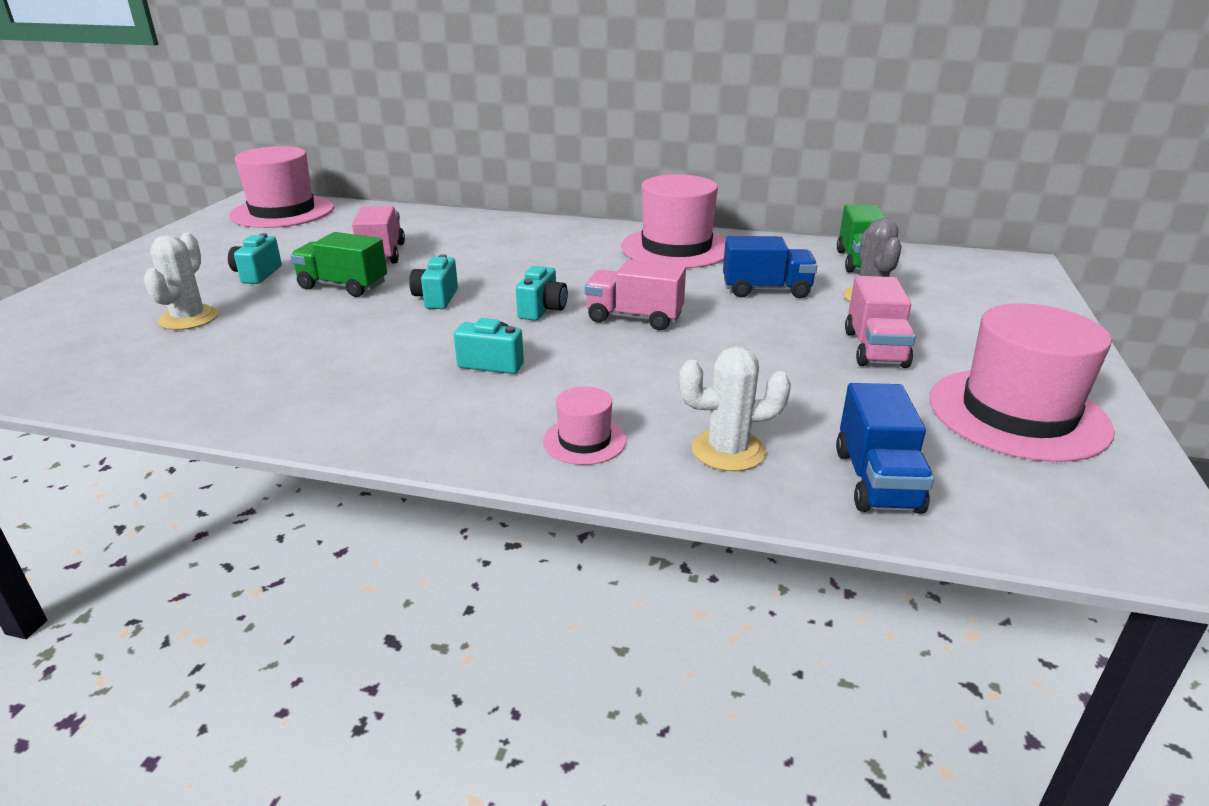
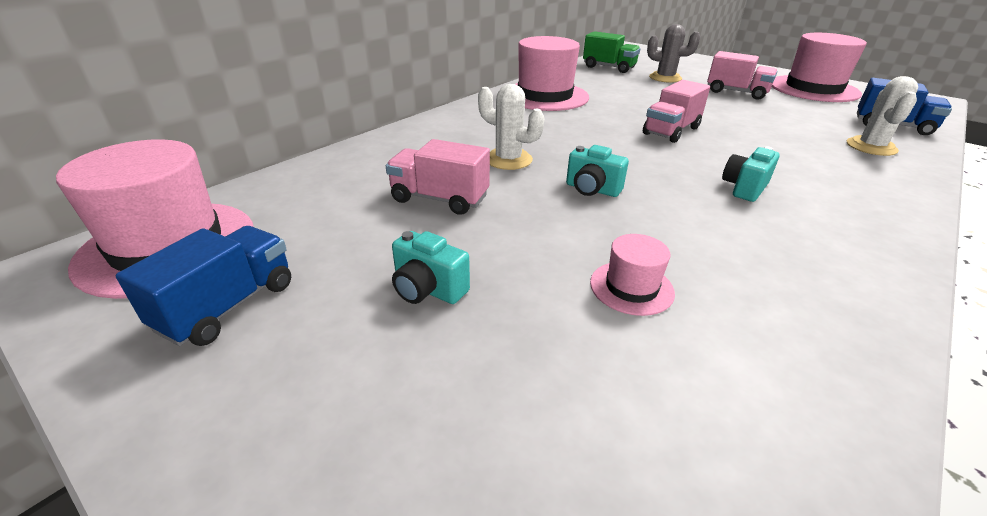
camera: 65 degrees left, 5 degrees up
(189, 318) = (562, 364): white cactus -> white cactus (508, 160)
(343, 286) = (522, 232): green truck -> none
(542, 310) = (642, 154): turquoise camera -> none
(584, 441) = (871, 180): pink hat -> pink hat (631, 287)
(766, 290) = (640, 93): blue truck -> blue truck (228, 306)

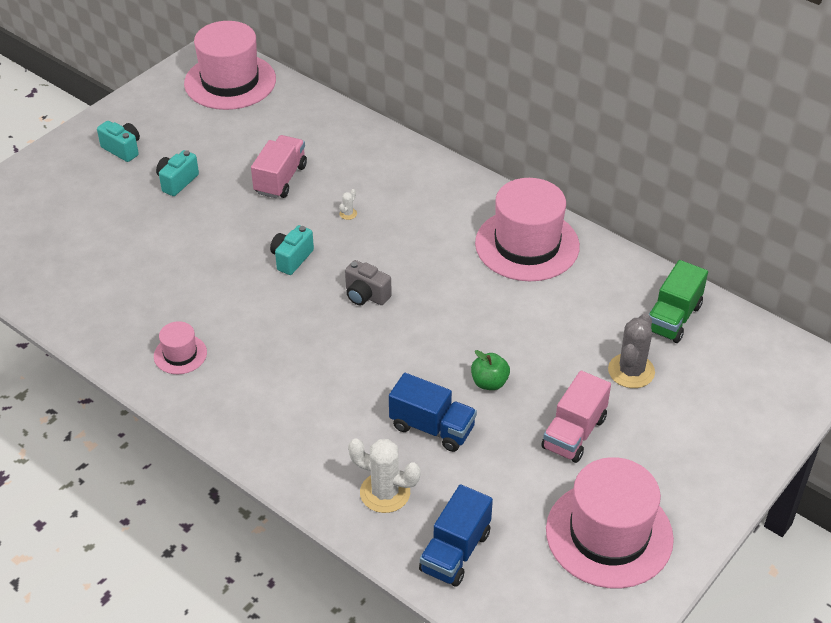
camera: 90 degrees right, 10 degrees up
(228, 306) = (174, 117): blue truck -> blue truck (432, 427)
(508, 160) = (348, 214): white cactus -> white cactus, size x0.43
(631, 287) = (167, 262): pink hat -> pink hat (180, 354)
(634, 152) = (366, 295): none -> grey camera
(671, 131) = (422, 333): pink truck -> none
(710, 111) = (489, 383): none -> green apple
(744, 188) = (290, 352): turquoise camera -> turquoise camera (122, 149)

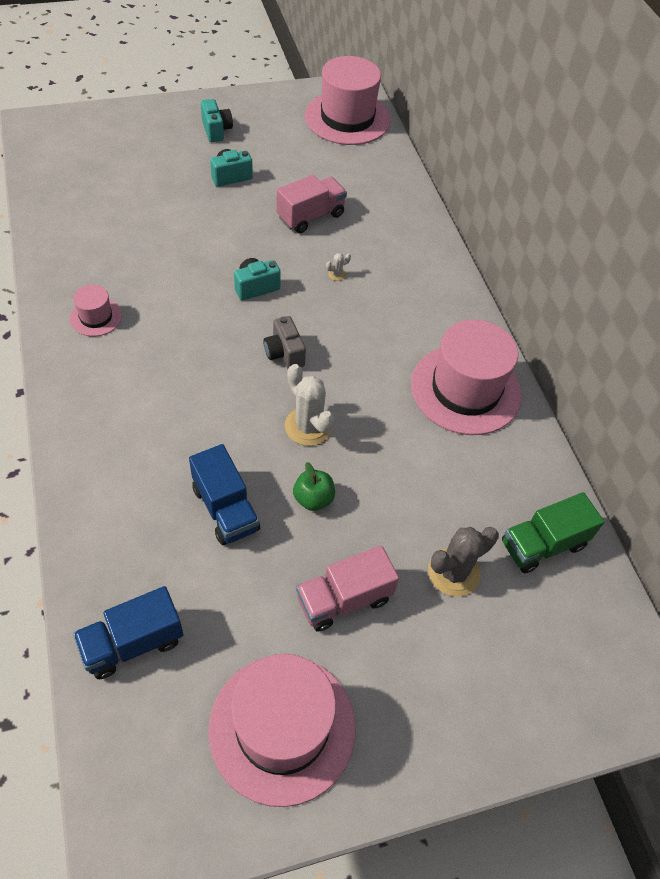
camera: 30 degrees right, 10 degrees up
(385, 493) = (130, 543): white cactus -> white cactus (308, 426)

